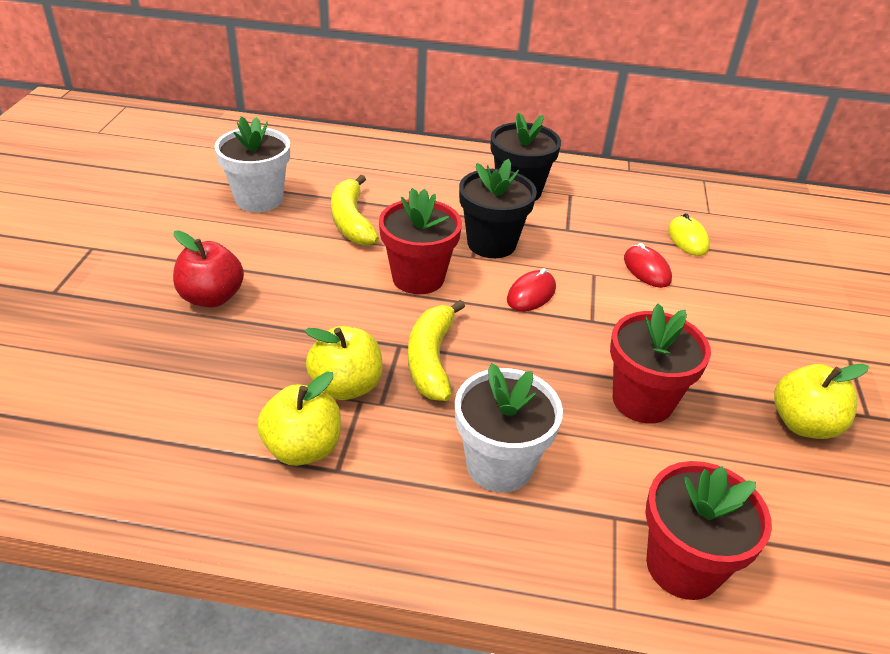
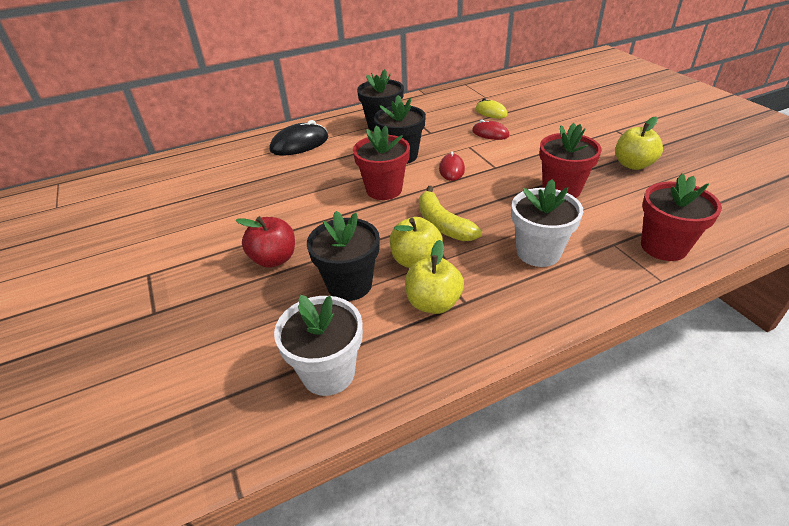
camera: 30 degrees left, 0 degrees up
(247, 371) = (349, 285): none -> black flower pot
(259, 199) = (233, 194): white flower pot -> white flower pot (328, 373)
(351, 221) = (308, 180): yellow banana -> none
(395, 170) = (299, 144): none -> black mouse

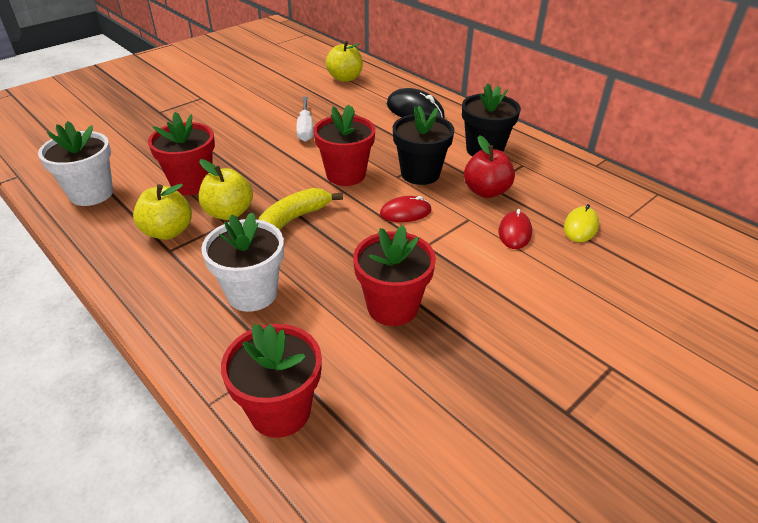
camera: 70 degrees right, 0 degrees up
(274, 259) = (223, 141): red apple -> red apple (486, 191)
(287, 203) = (305, 129): none -> white screwdriver
(349, 285) = (192, 183): black flower pot -> red flower pot
(633, 164) = (497, 386): yellow apple -> yellow apple (345, 78)

